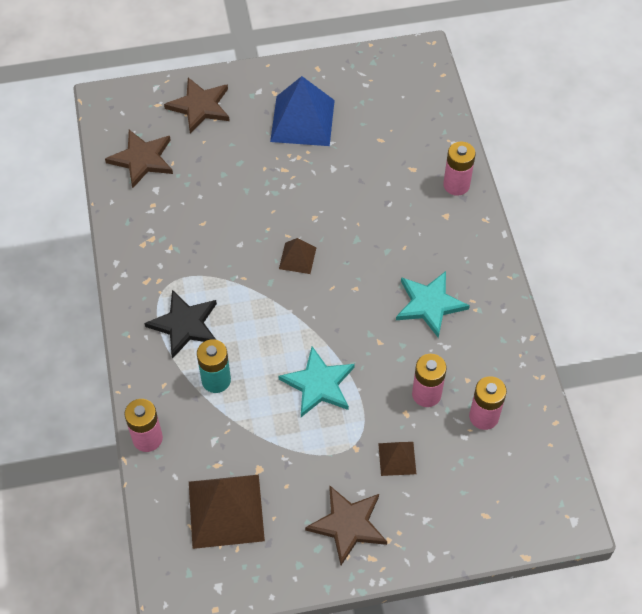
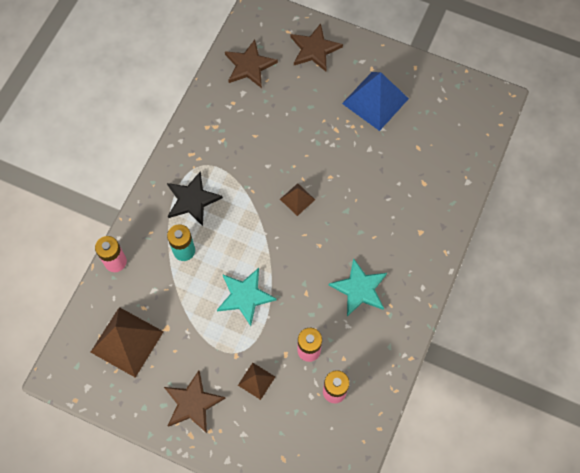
camera: 35 degrees right, 10 degrees up
(456, 185) = (445, 214): pink battery -> none

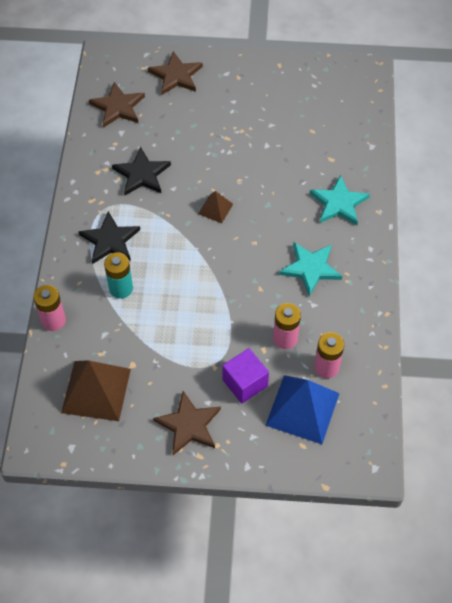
camera: 20 degrees left, 10 degrees down
(245, 142) = (142, 174): none -> black star
(245, 296) = (200, 310): turquoise star -> turquoise star (339, 203)
(256, 381) = (245, 383): brown pyramid -> purple cube
(375, 101) = (254, 103): blue pyramid -> blue pyramid (302, 409)

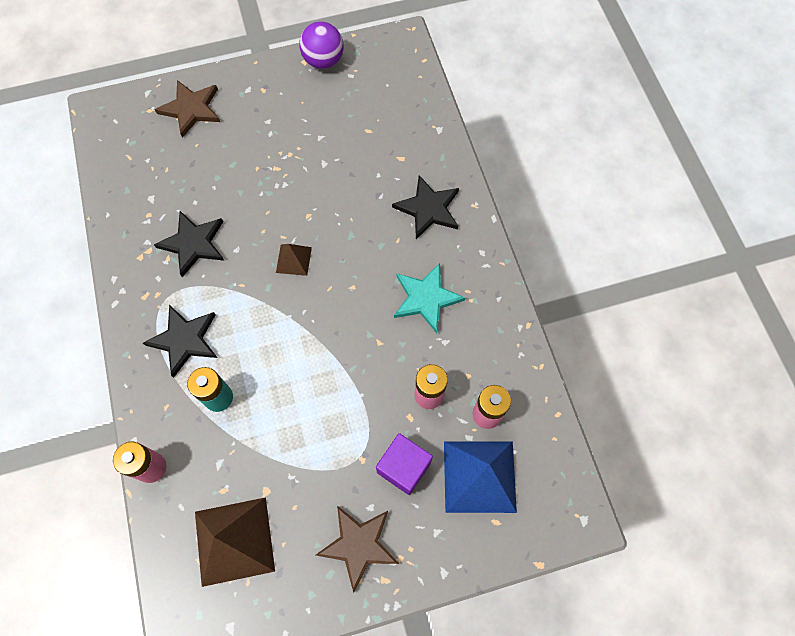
camera: 20 degrees left, 10 degrees up
(118, 107) = (136, 168): brown star -> none
(296, 68) = (323, 61): none -> purple ball
(339, 203) = (428, 209): turquoise star -> black star

